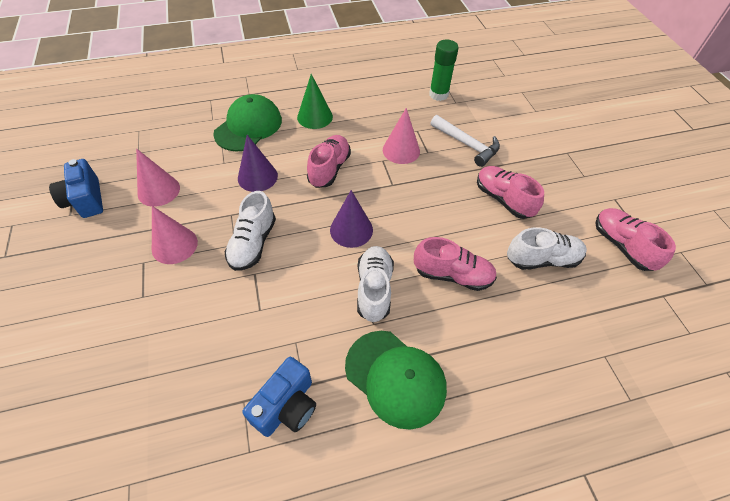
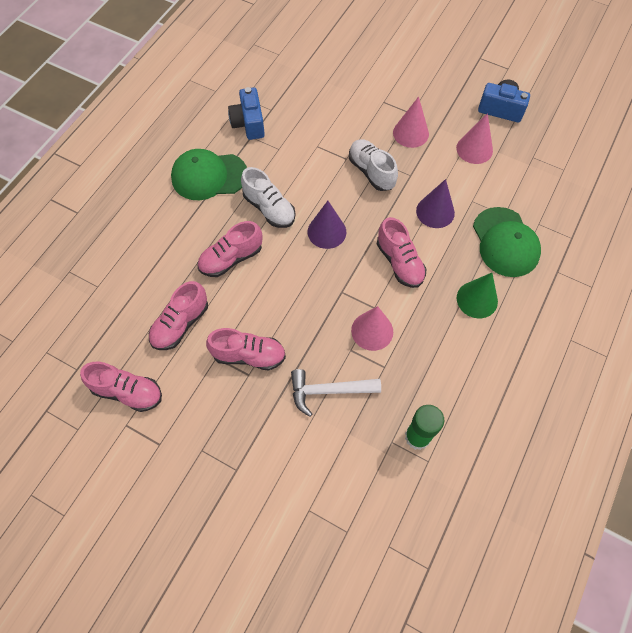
camera: 135 degrees right, 10 degrees up
(542, 259) = (180, 324): white shoe -> pink shoe

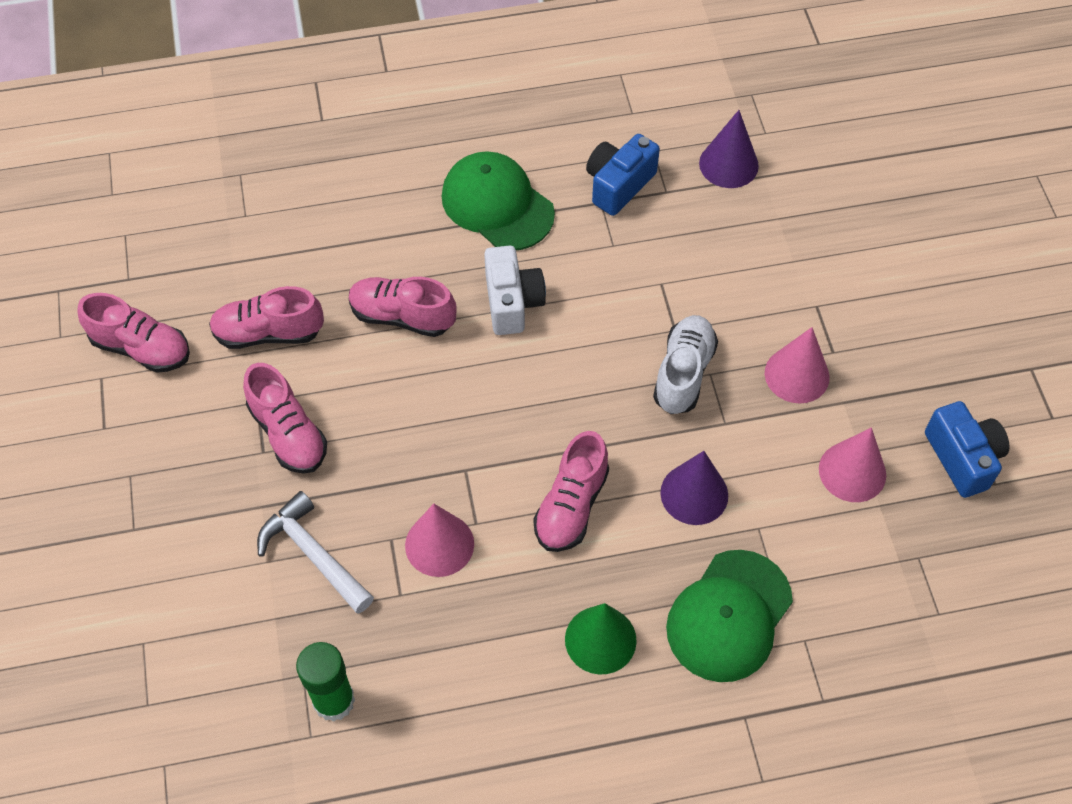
camera: 50 degrees right, 5 degrees down
(128, 392) = (141, 348): pink shoe -> pink shoe turned 45 degrees counterclockwise
(269, 208) = (512, 302): white shoe -> white camera
(326, 231) = (539, 389): purple cone -> purple cone (728, 164)

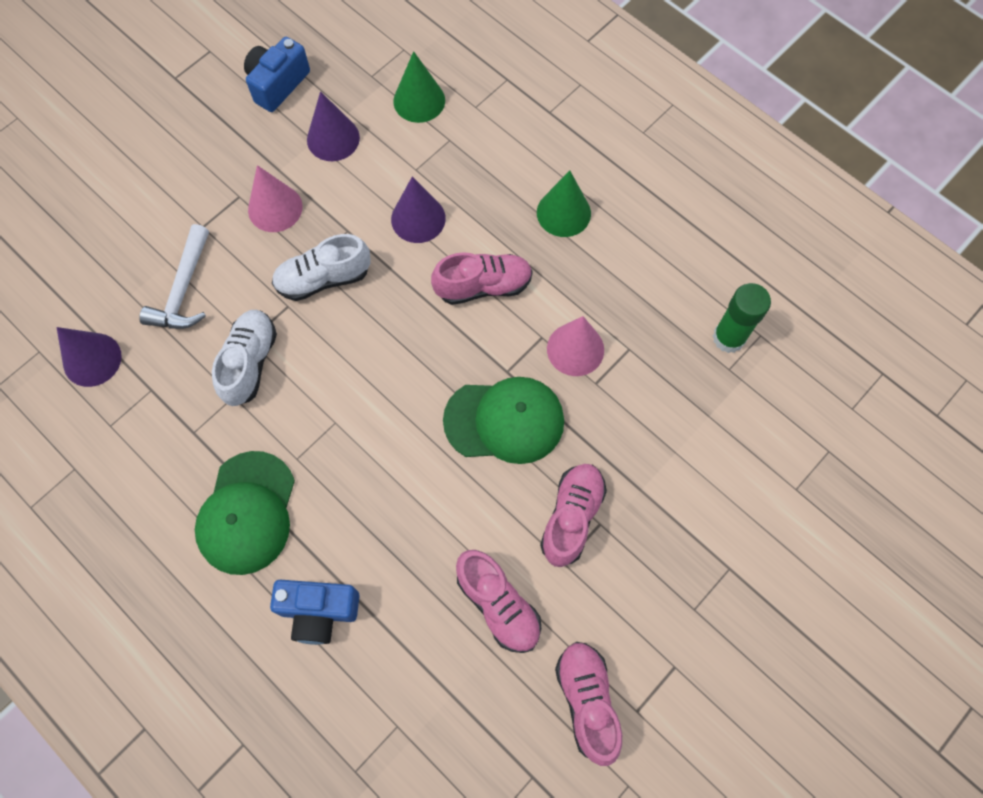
camera: 125 degrees left, 10 degrees up
(313, 554) = (646, 426): white hammer -> white hammer (183, 290)
(402, 316) = (409, 509): pink shoe -> none
(512, 302) = (339, 435): white camera -> none
(618, 185) = (165, 430): blue camera -> blue camera (319, 611)
(637, 272) = (250, 363): none -> white shoe
(729, 616) = (491, 153): green cap -> green cap (504, 421)
(851, 585) = (419, 100): none -> green cone
(852, 471) = (333, 138): pink cone -> purple cone

